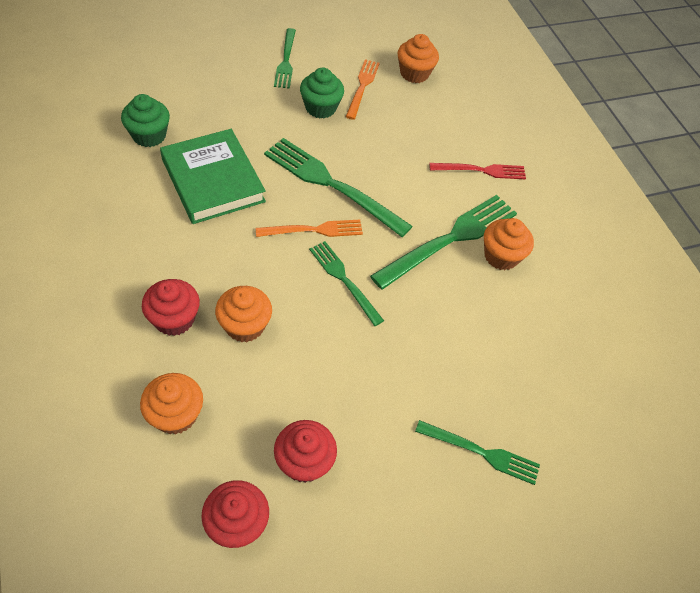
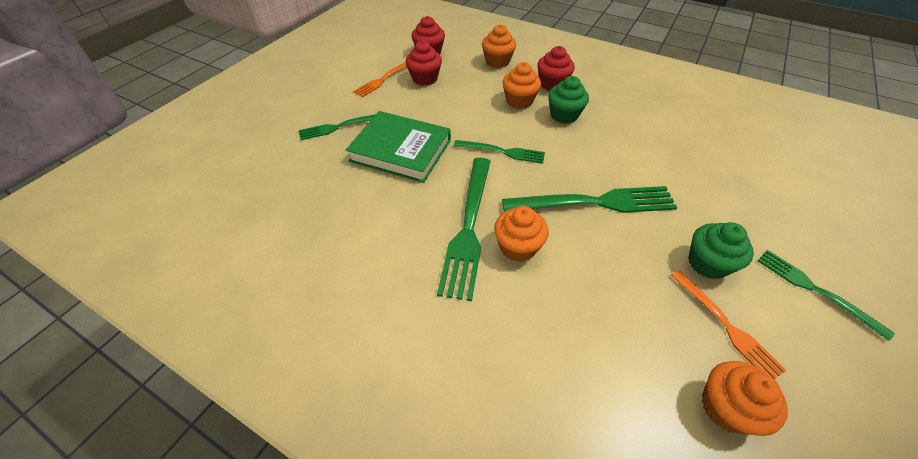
camera: 145 degrees right, 5 degrees down
(149, 135) = (733, 145): green cupcake -> green cupcake (564, 115)
(213, 180) = (655, 149): green book -> green book (401, 150)
(315, 230) = (558, 166): orange fork -> orange fork (383, 80)
(482, 170) = (510, 322): red fork -> none
(501, 256) = (417, 244): orange cupcake -> orange cupcake (518, 247)

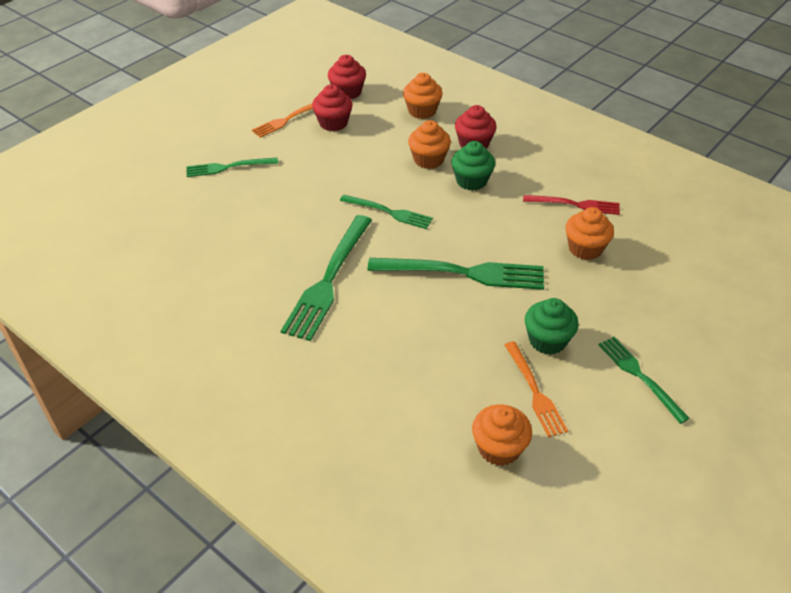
camera: 10 degrees right, 5 degrees down
(401, 150) = (285, 199): green book -> none
(518, 247) = (369, 303): orange cupcake -> orange cupcake (585, 248)
(662, 126) = (576, 205): none -> red fork

